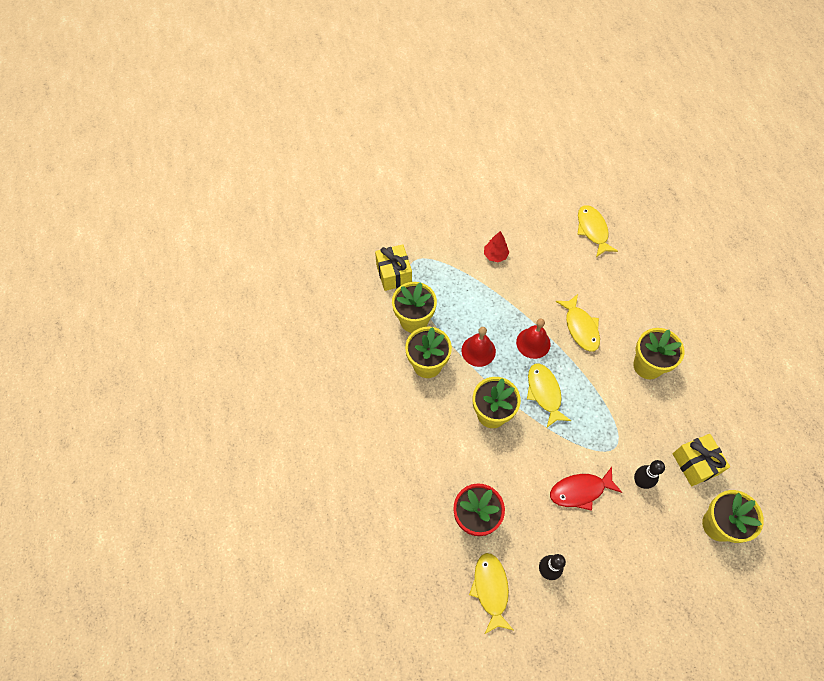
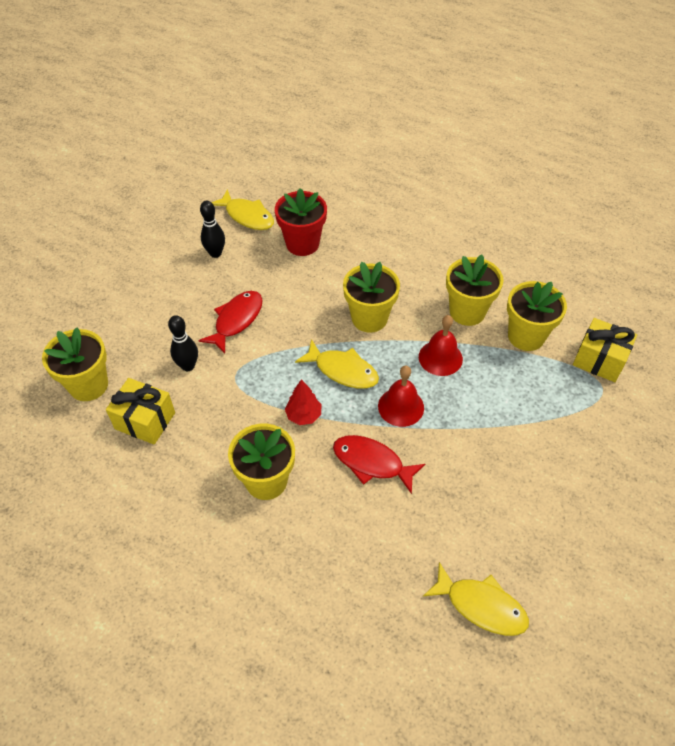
camera: 135 degrees right, 10 degrees down
(495, 255) = (541, 466): red tree -> red tree (303, 415)
(580, 327) = (372, 463): yellow fish -> red fish

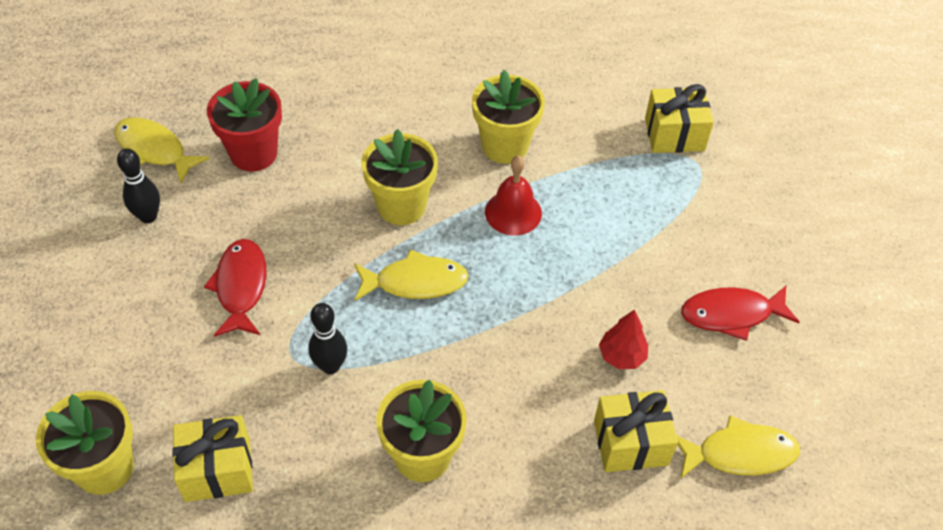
camera: 35 degrees left, 0 degrees up
(188, 366) = (221, 374): black bowling pin -> black bowling pin (330, 366)
(247, 216) = (154, 150): yellow fish -> yellow fish turned 150 degrees counterclockwise
(303, 415) = (409, 357): red tree -> red tree (621, 356)
(372, 463) = (524, 369): red fish -> red fish (731, 314)
(401, 407) = (510, 289): red bell -> none
(407, 552) = (630, 442): none -> yellow gift
(526, 336) = (585, 144): yellow flower pot -> none

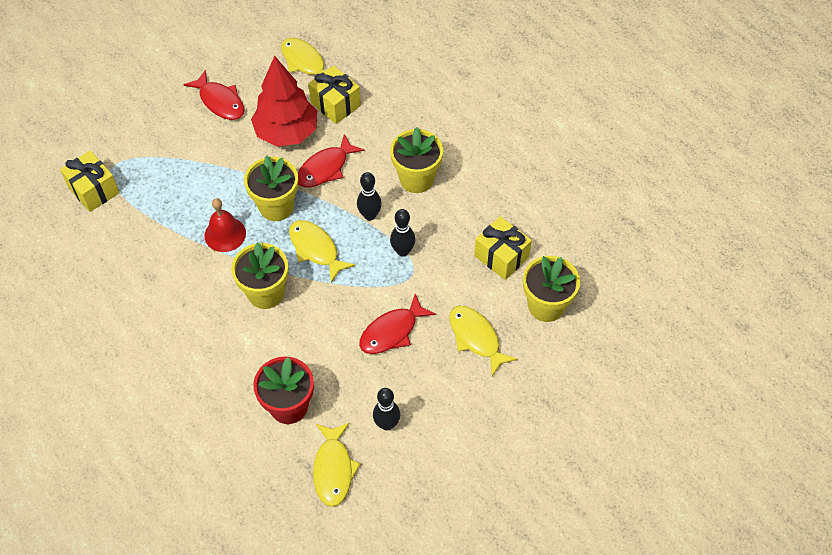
camera: 125 degrees left, 5 degrees up
(147, 361) = (476, 338): none -> yellow fish
(413, 365) = (369, 215): none -> black bowling pin
(505, 146) = (172, 271): yellow flower pot -> yellow flower pot (276, 206)
(527, 363) = (325, 168): none -> red fish
(621, 356) = (287, 133): red tree -> red tree, size x2.12

